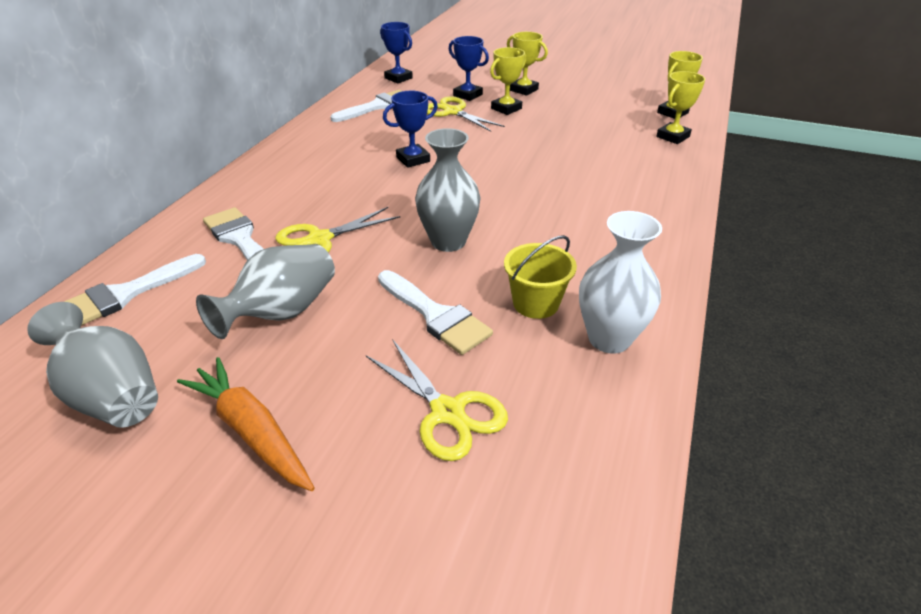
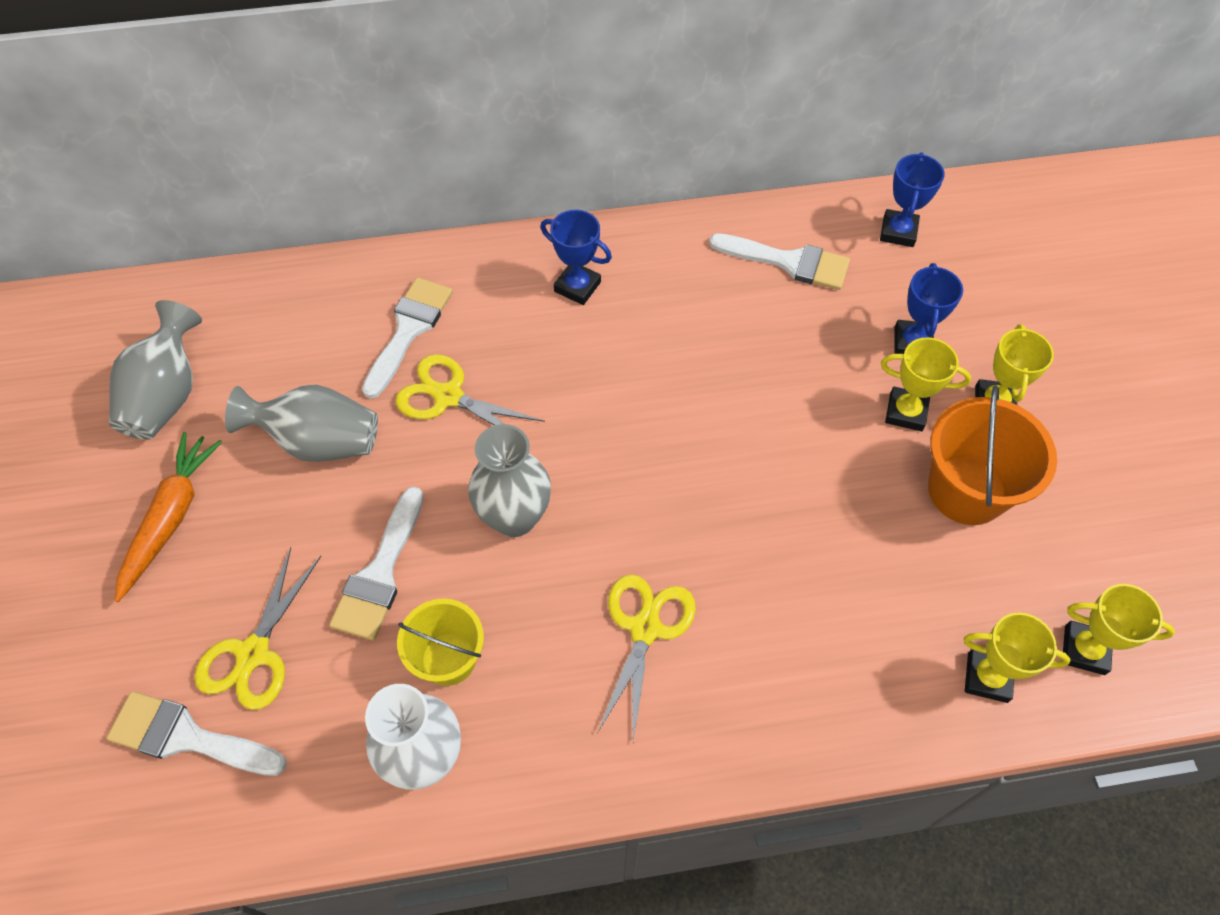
camera: 60 degrees right, 20 degrees up
(125, 294) = (282, 307): white brush -> white brush (187, 737)
(413, 159) = (673, 383): blue trophy -> blue trophy (577, 287)
(452, 112) = (841, 354): yellow scissors -> yellow scissors (645, 628)
(565, 110) = (966, 490): none -> orange bucket

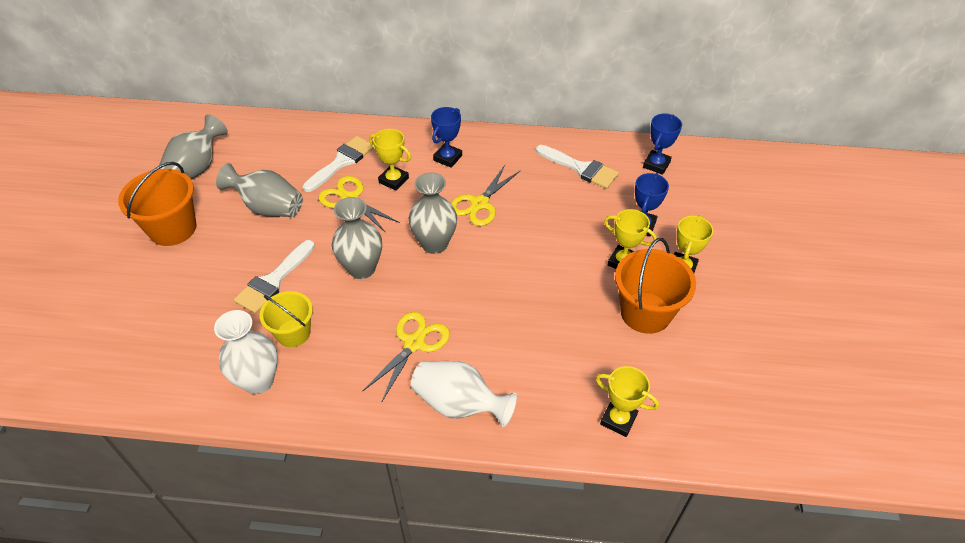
camera: 15 degrees right, 10 degrees down
(171, 517) = (173, 228): orange carrot -> orange bucket
(187, 737) = (133, 339): white brush -> none
(253, 653) = (187, 305): yellow scissors -> yellow scissors (479, 204)
(577, 287) = (447, 158): blue trophy -> blue trophy turned 75 degrees clockwise
(613, 446) = (434, 244): none -> grey vase
(750, 714) = (459, 404): none -> white vase
(1084, 650) = (689, 419): yellow trophy -> yellow trophy (393, 180)

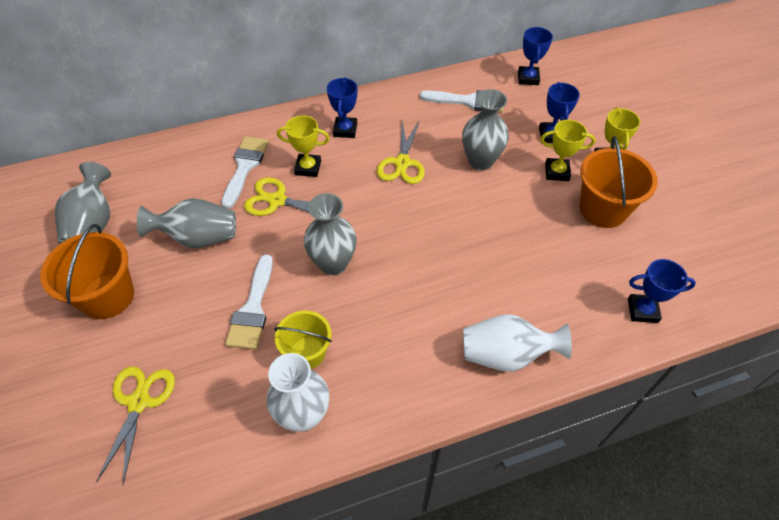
camera: 25 degrees left, 5 degrees up
(414, 343) = (429, 315): yellow scissors -> yellow scissors (139, 402)
(434, 244) = (386, 214): grey vase -> grey vase (480, 161)
(618, 419) = (642, 310): yellow trophy -> blue trophy

